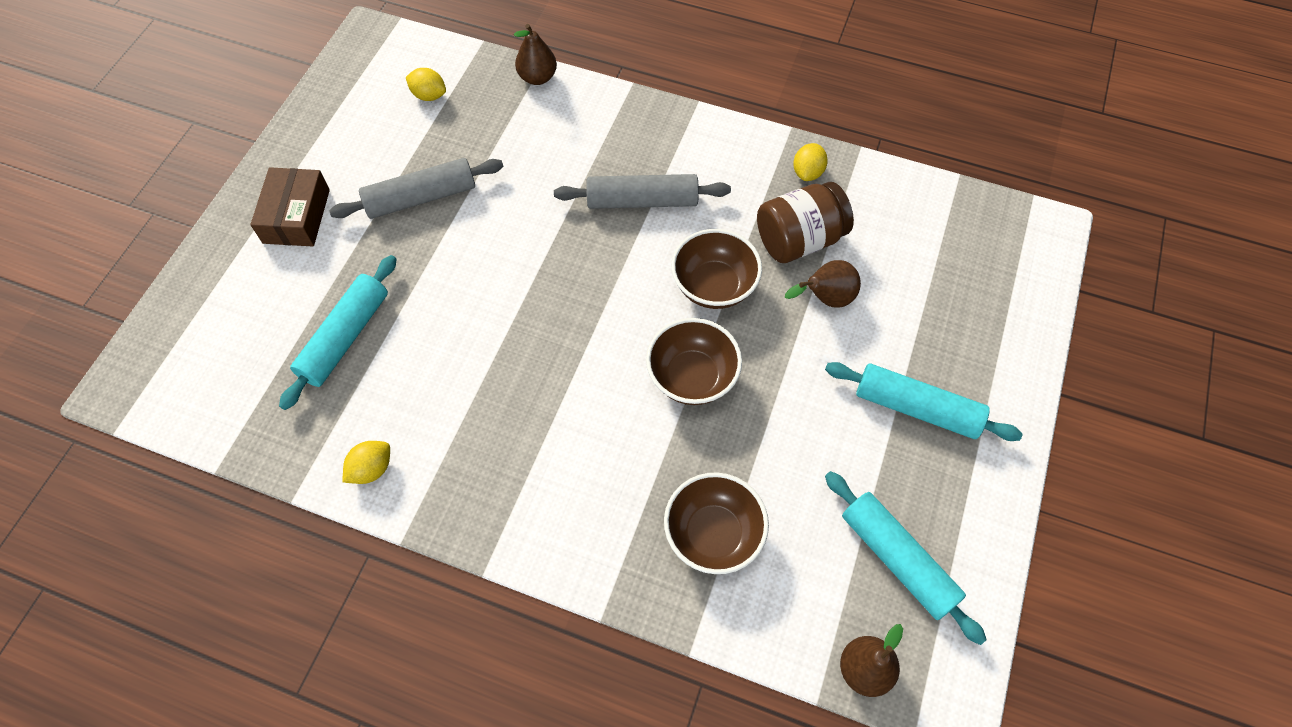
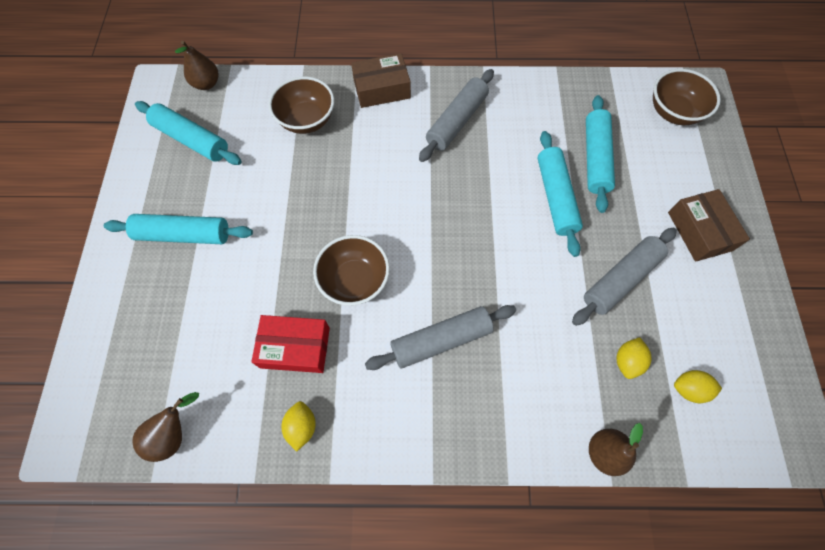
camera: 160 degrees right, 5 degrees up
(371, 469) = (523, 93): yellow lemon -> yellow lemon (627, 361)
(429, 305) = (555, 197): none -> turquoise rolling pin
(493, 454) = (456, 121): none -> grey rolling pin
(578, 554) = (381, 89): none -> brown box
(692, 377) = (349, 206): brown bowl -> brown bowl (673, 112)
(799, 240) = (295, 347): brown jar -> red box
(825, 299) = (263, 299): brown pear -> brown pear (174, 434)

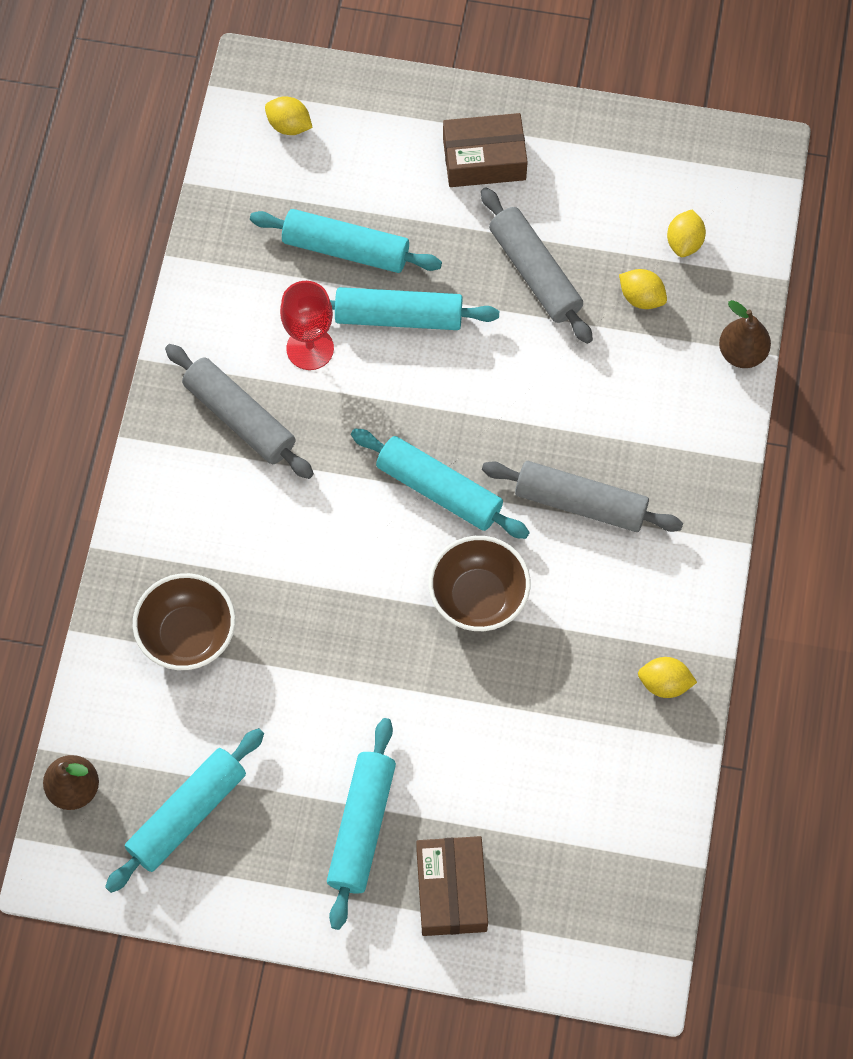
camera: 80 degrees left, 0 degrees up
(174, 434) = (651, 839): brown pear -> none
(295, 347) = (561, 683): red box -> none
(381, 89) = (150, 515): brown box -> brown box (451, 890)
(431, 242) = (439, 490): none -> turquoise rolling pin
(441, 340) = (580, 503): grey rolling pin -> grey rolling pin turned 60 degrees counterclockwise
(516, 150) = (310, 348): none -> red goblet
(673, 112) = (289, 126): brown bowl -> yellow lemon

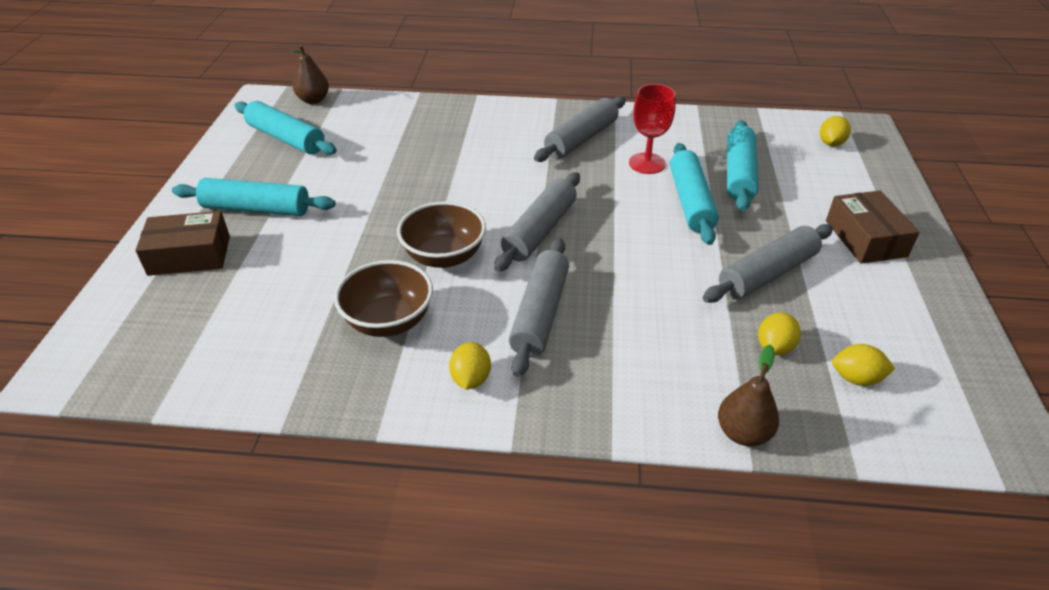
camera: 85 degrees right, 25 degrees down
(188, 635) = (415, 130): brown bowl -> brown bowl (388, 321)
(439, 490) = (539, 230): turquoise rolling pin -> grey rolling pin
(664, 684) = (353, 381): yellow lemon -> yellow lemon (471, 379)

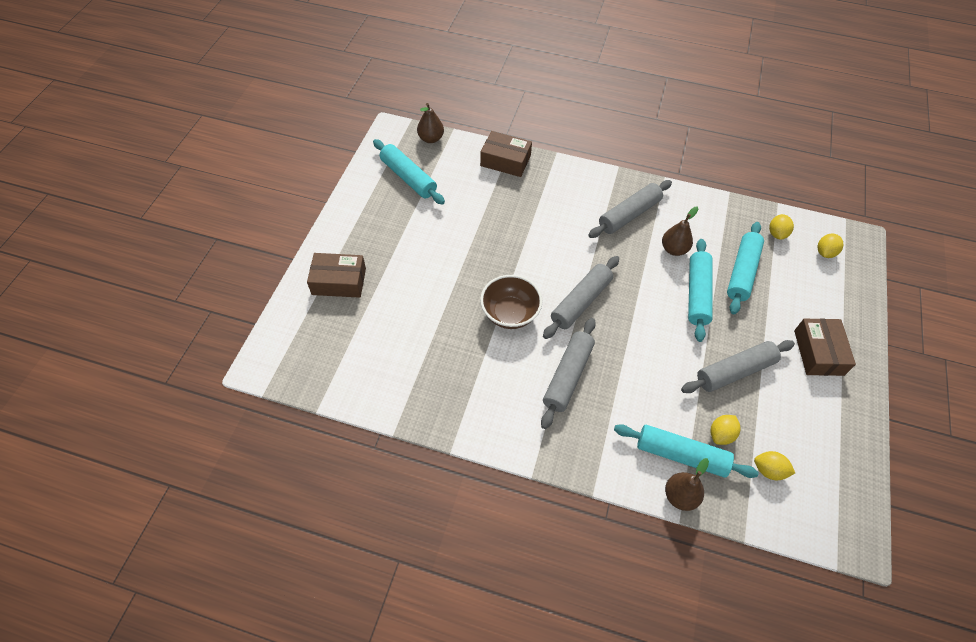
camera: 10 degrees right, 15 degrees up
(256, 209) = (384, 246): turquoise rolling pin -> turquoise rolling pin (681, 455)
(388, 321) = (466, 363): brown bowl -> none
(413, 109) = (505, 161): none -> brown box
(471, 379) = (514, 420): yellow lemon -> yellow lemon (777, 234)
(647, 163) = (674, 249): red goblet -> brown pear

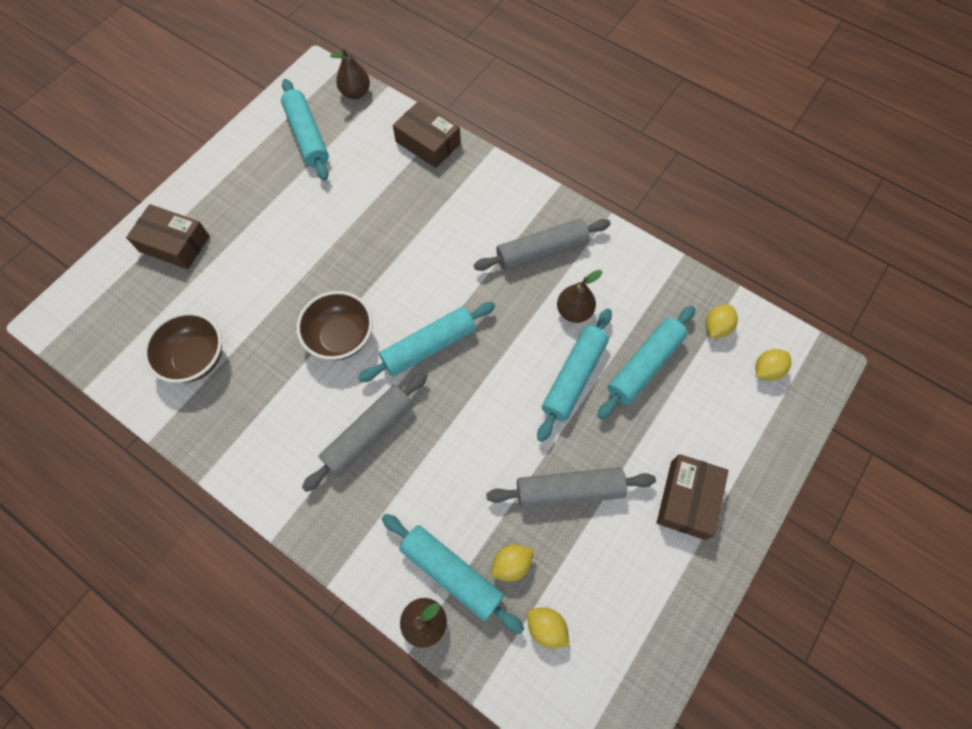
camera: 20 degrees right, 10 degrees up
(401, 361) = (196, 358): none -> brown bowl
(580, 302) = (429, 346): grey rolling pin -> turquoise rolling pin

